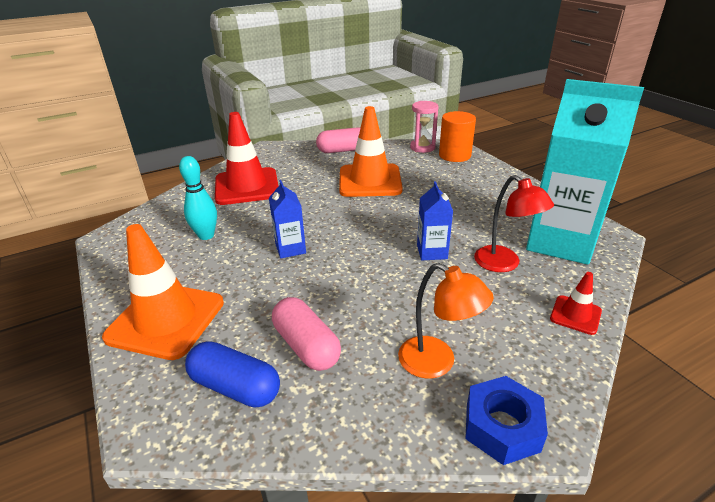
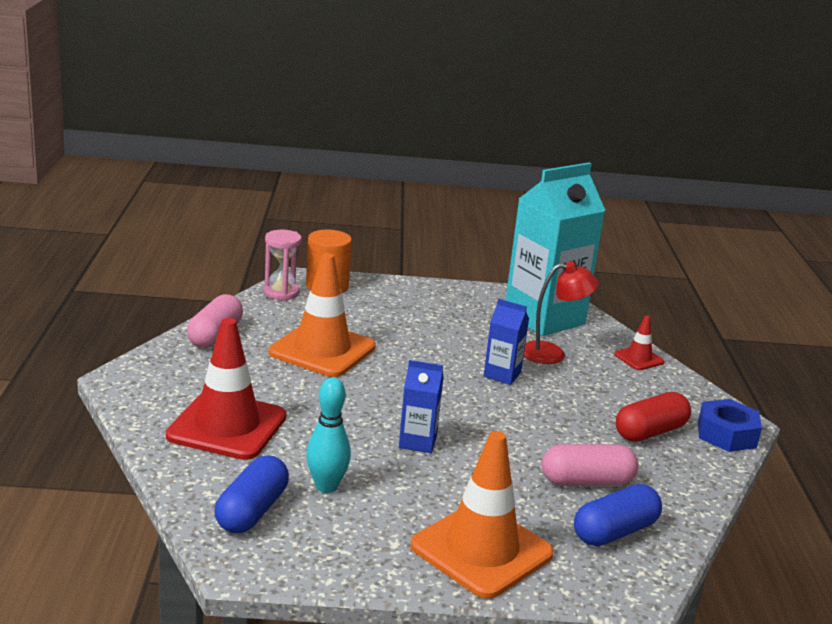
camera: 65 degrees left, 10 degrees down
(162, 223) = (252, 511): none -> blue capsule
(437, 363) = (650, 432): orange lamp -> red capsule

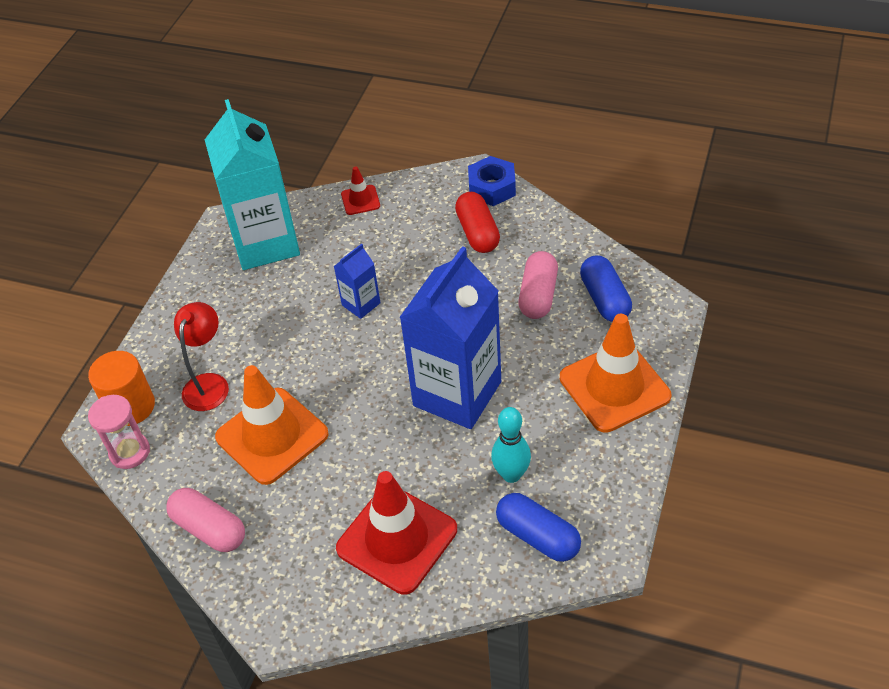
camera: 65 degrees left, 25 degrees up
(417, 442) = (457, 393): blue carton -> blue carton, size x2.21
(552, 353) = (334, 257): red lamp -> red lamp (209, 383)

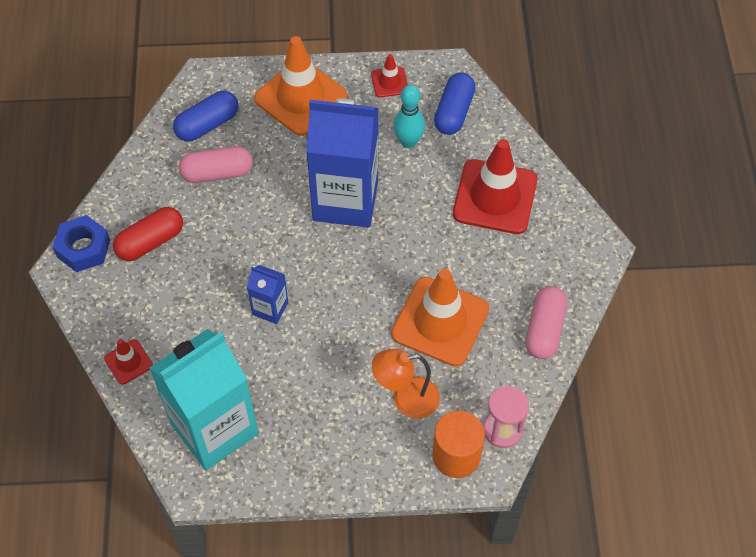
camera: 115 degrees left, 10 degrees up
(209, 383) = (406, 399): red lamp -> orange lamp
(608, 481) = (389, 82): none -> red traffic cone

